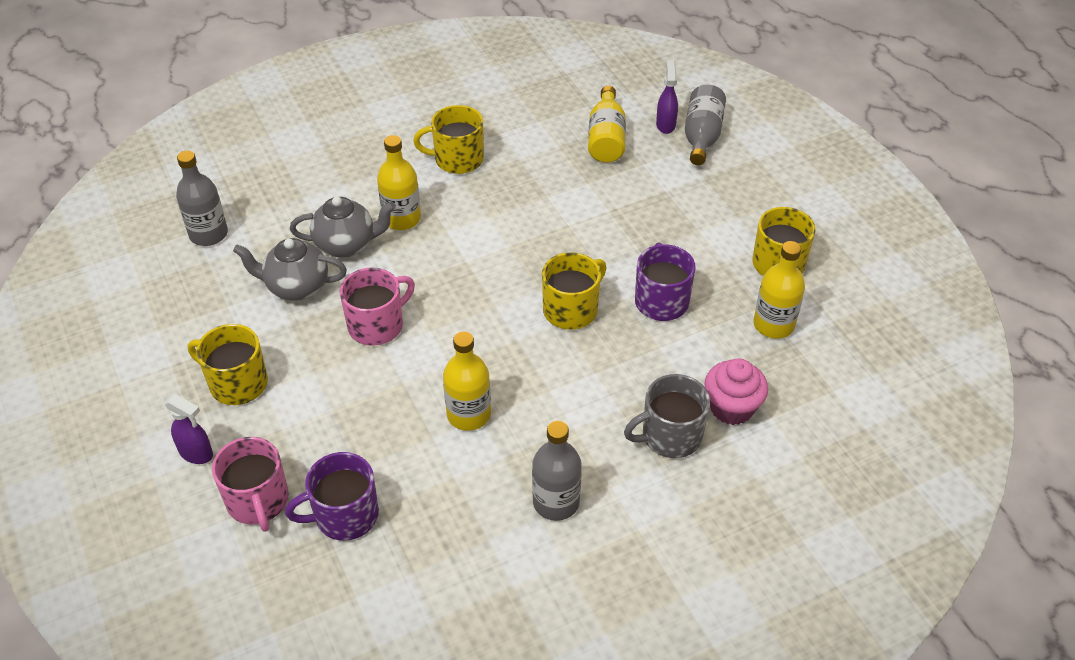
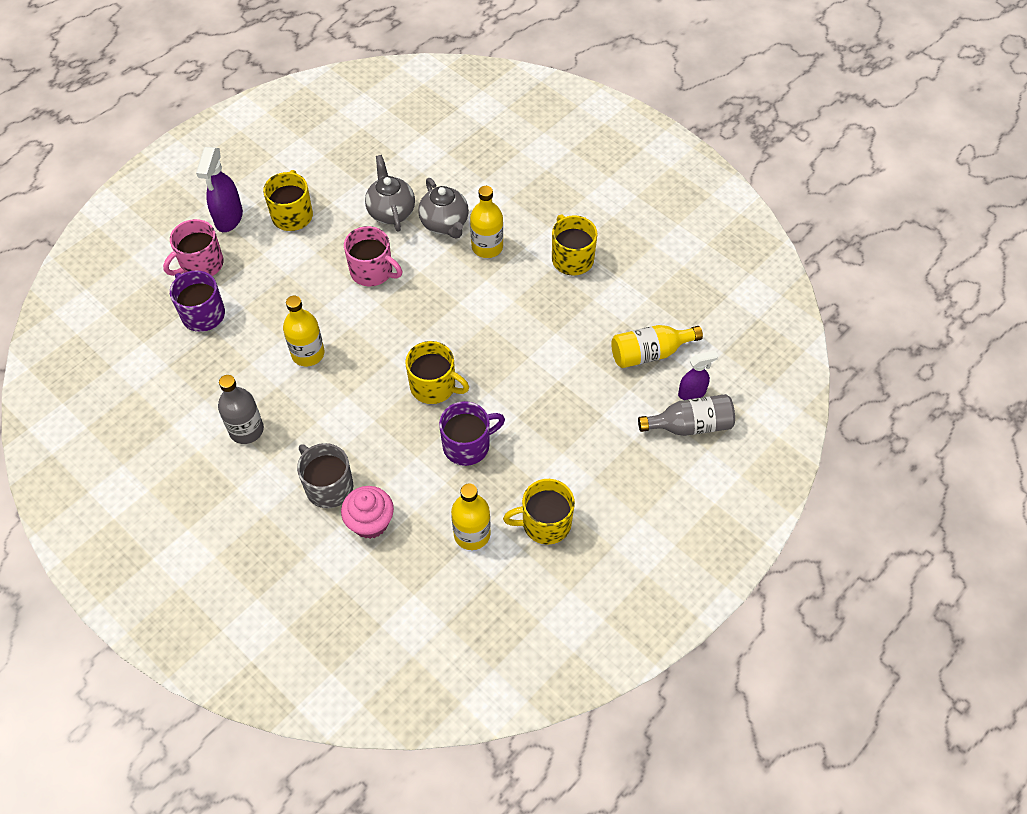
camera: 70 degrees right, 10 degrees up
(196, 453) = (228, 218): purple spray bottle -> purple spray bottle, size x1.56
(208, 234) = (422, 143): grey bottle -> none

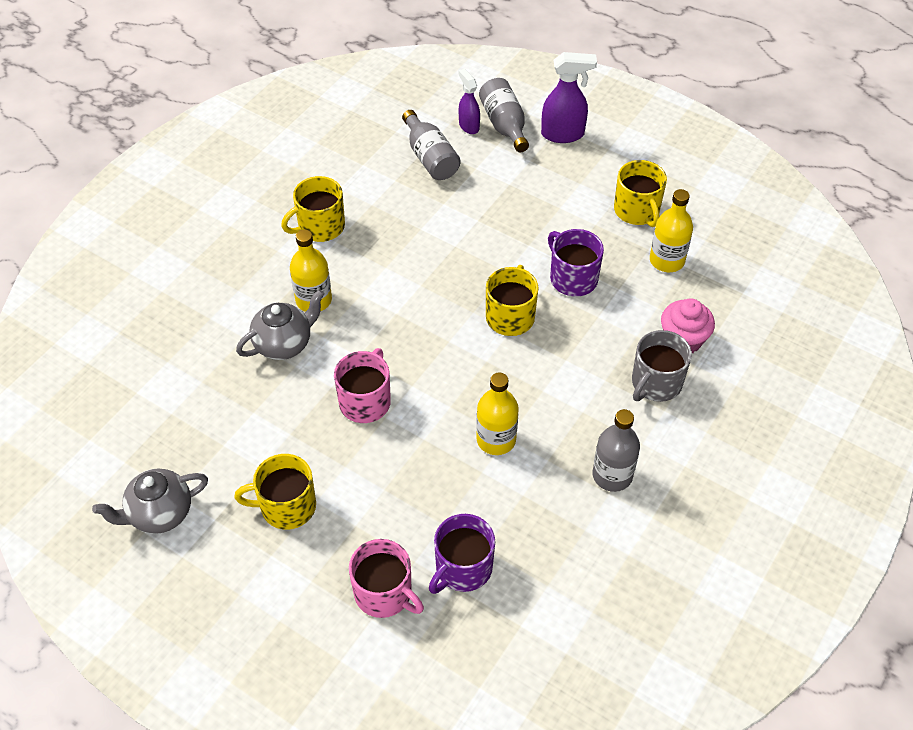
camera: 100 degrees left, 5 degrees down
(228, 218) = (301, 582): purple spray bottle -> purple spray bottle (563, 134)
(391, 212) = (270, 400): grey teapot -> grey teapot (160, 514)
(649, 353) = (430, 158): yellow bottle -> grey bottle

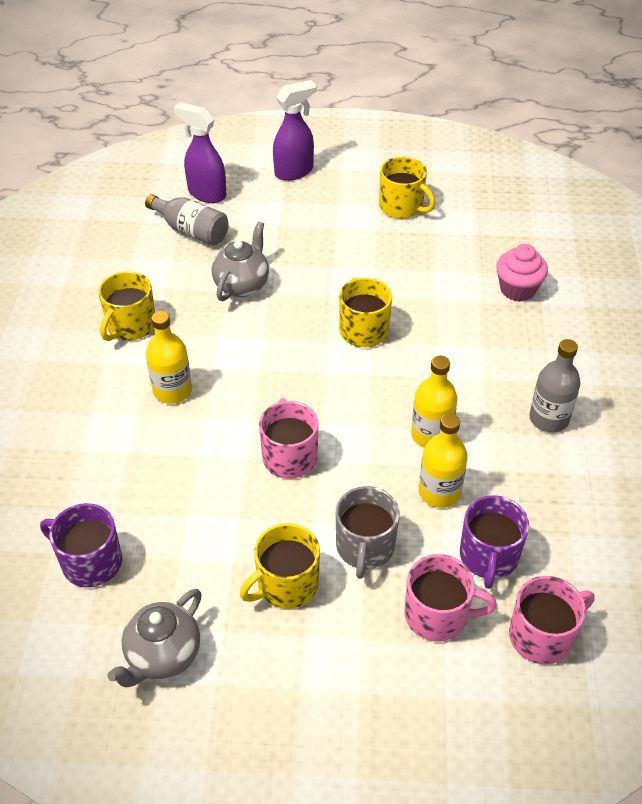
camera: 30 degrees left, 5 degrees down
(284, 344) = (173, 441): grey teapot -> grey teapot (242, 285)
(455, 655) = (542, 635): none -> pink mug
(468, 126) = (206, 194): purple spray bottle -> purple spray bottle, size x1.56
(504, 125) = (237, 182): grey bottle -> none
(572, 278) = (391, 278): purple mug -> purple mug (90, 562)
(655, 383) = (523, 331): grey mug -> grey mug (365, 547)
(667, 260) = (456, 235): yellow bottle -> yellow bottle (439, 492)

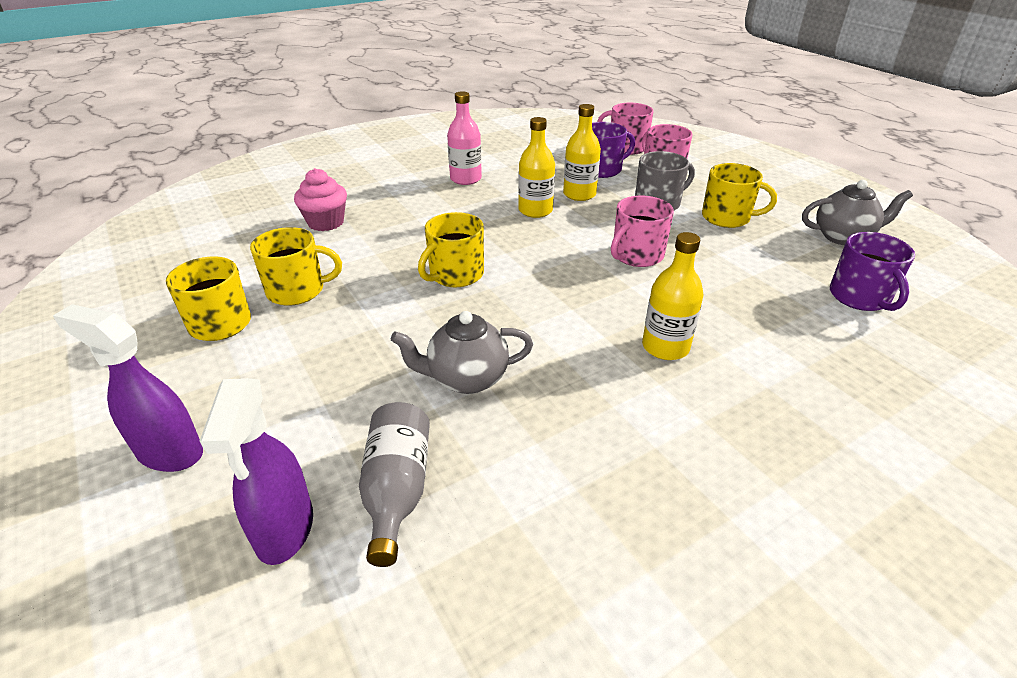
camera: 125 degrees left, 10 degrees down
(130, 326) = (629, 434): yellow mug -> yellow mug (297, 290)
(549, 419) = (465, 179): grey bottle -> pink bottle

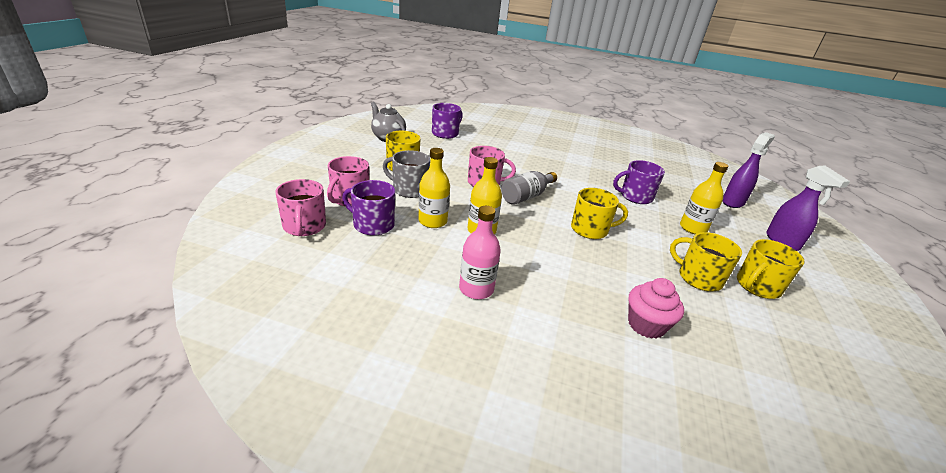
camera: 135 degrees left, 5 degrees down
(397, 490) = (688, 190): grey bottle -> grey bottle (526, 196)
(466, 378) = (635, 197): grey teapot -> purple mug
(665, 347) = (544, 163): yellow bottle -> yellow bottle (693, 228)

